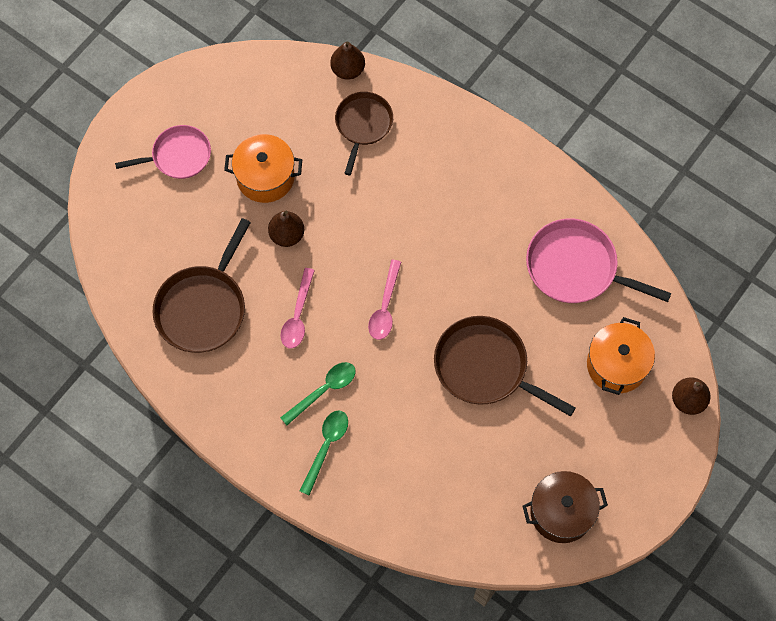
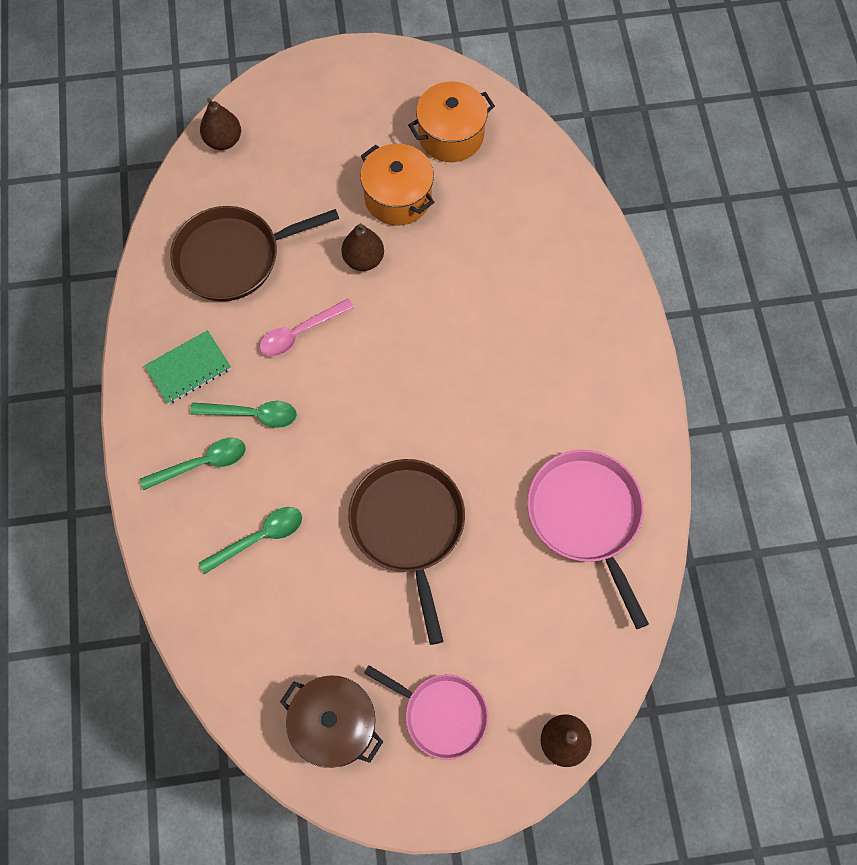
camera: 45 degrees right, 0 degrees up
(178, 156) = (347, 121): pink pan -> pink pan (441, 714)
(253, 400) = (188, 368): none -> green notebook
(348, 70) = (562, 169): brown pear -> brown pear (223, 140)
(363, 125) = (526, 225): brown pan -> none
(385, 307) = (379, 393): pink spoon -> none
(408, 455) = (259, 538): none -> green spoon
(616, 365) = (530, 641): orange pot -> orange pot (451, 135)

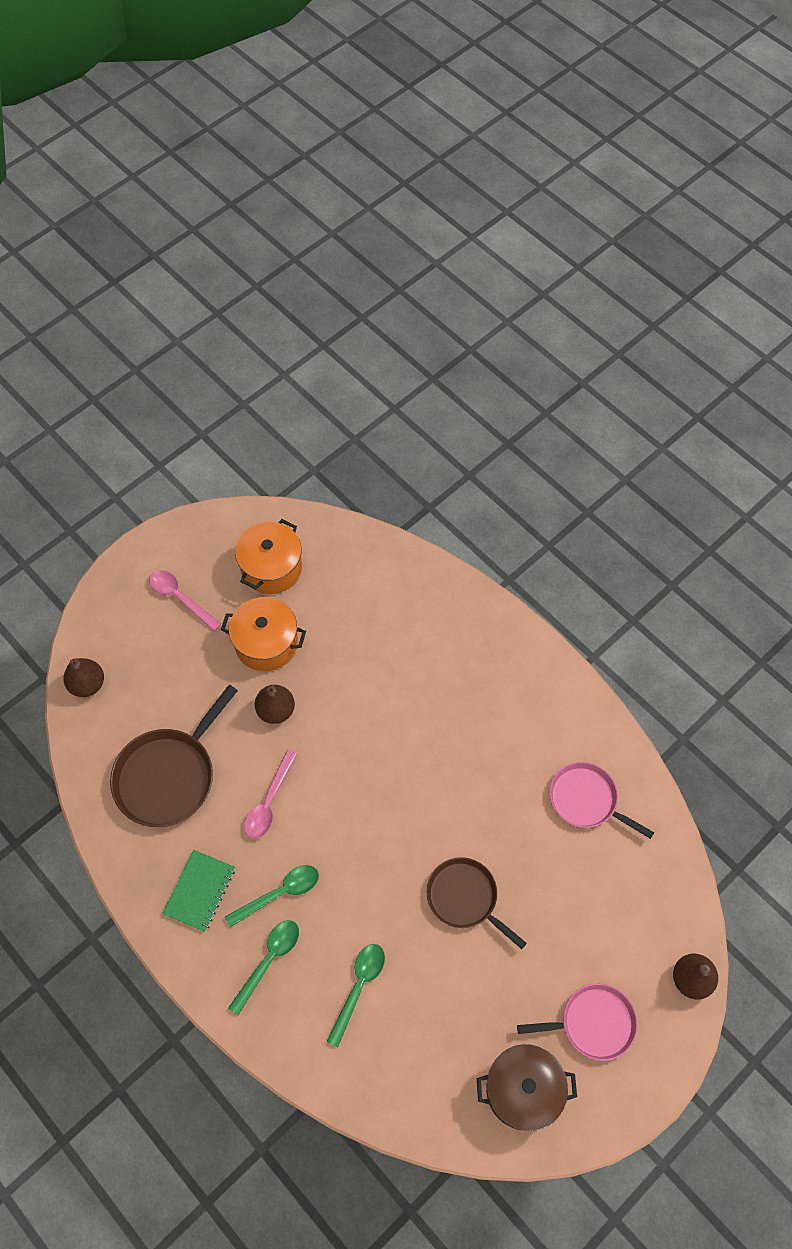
camera: 35 degrees left, 5 degrees down
(352, 115) = (180, 598): none -> pink spoon
(408, 526) = (465, 898): brown pan -> brown pan, size x0.67
(586, 516) = (586, 800): pink pan -> pink pan, size x0.67

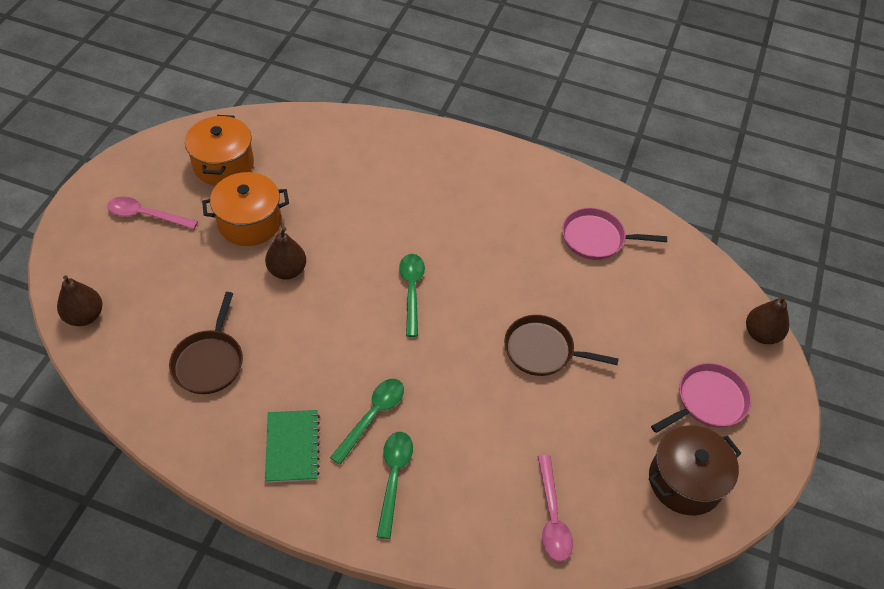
camera: 30 degrees left, 10 degrees down
(168, 776) = (209, 362): brown pan -> brown pan, size x0.67
(269, 802) = (321, 345): pink spoon -> pink spoon (552, 516)
(358, 987) = (491, 463): green spoon -> green spoon (411, 290)

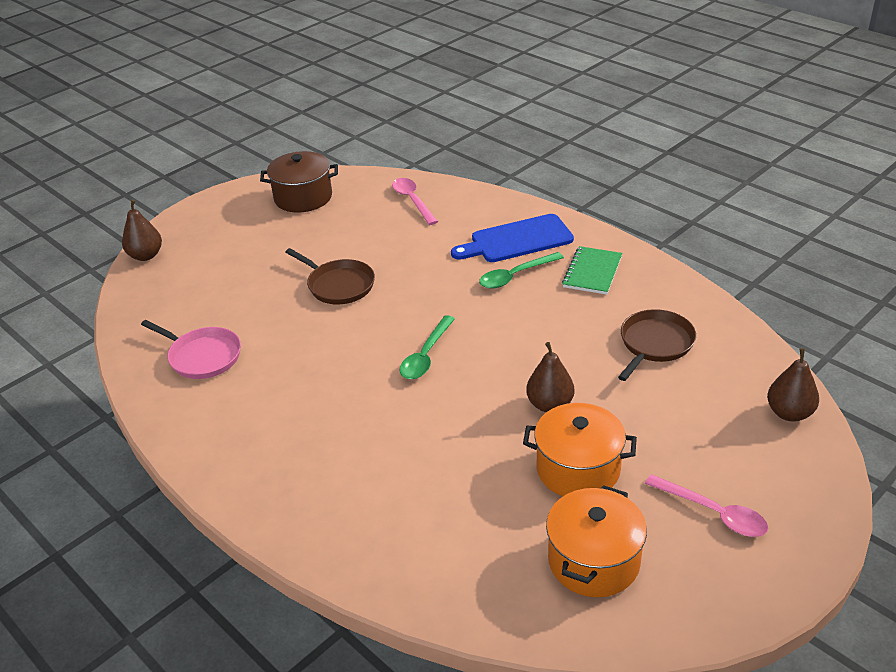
camera: 150 degrees left, 15 degrees down
(394, 477) = (517, 240): green spoon -> blue cutting board
(552, 516) = (412, 201): pink spoon -> pink spoon turned 45 degrees counterclockwise
(708, 401) = (238, 229): pink pan -> none

